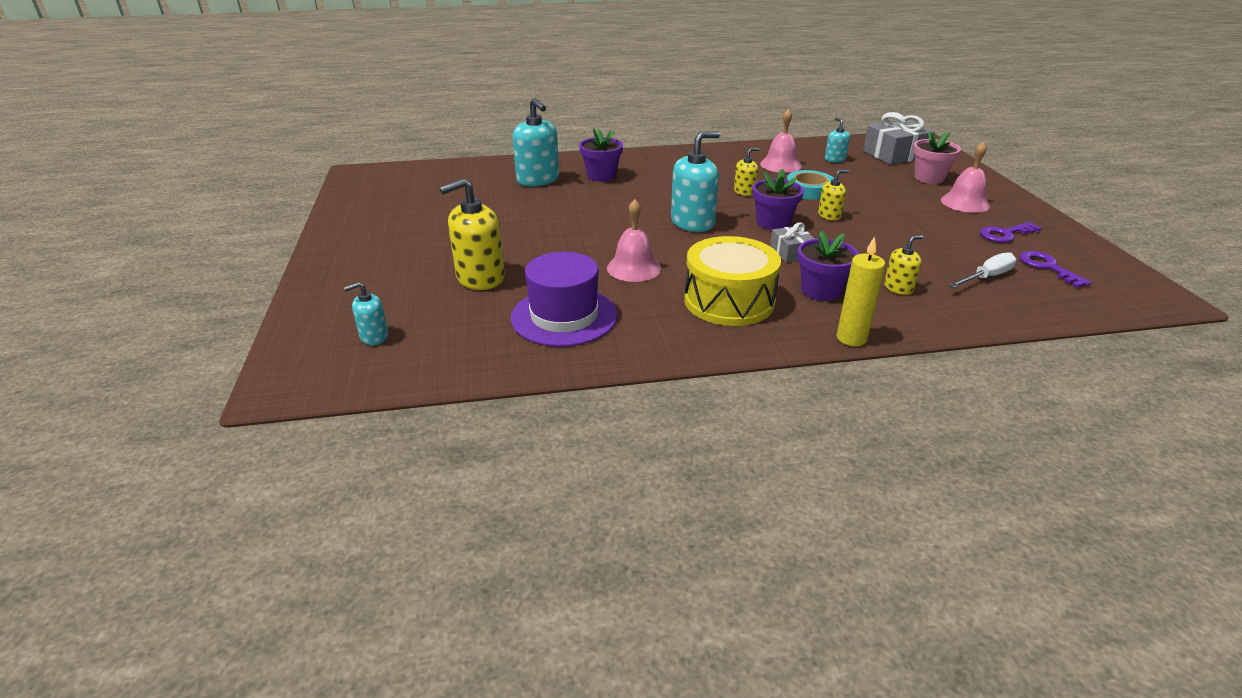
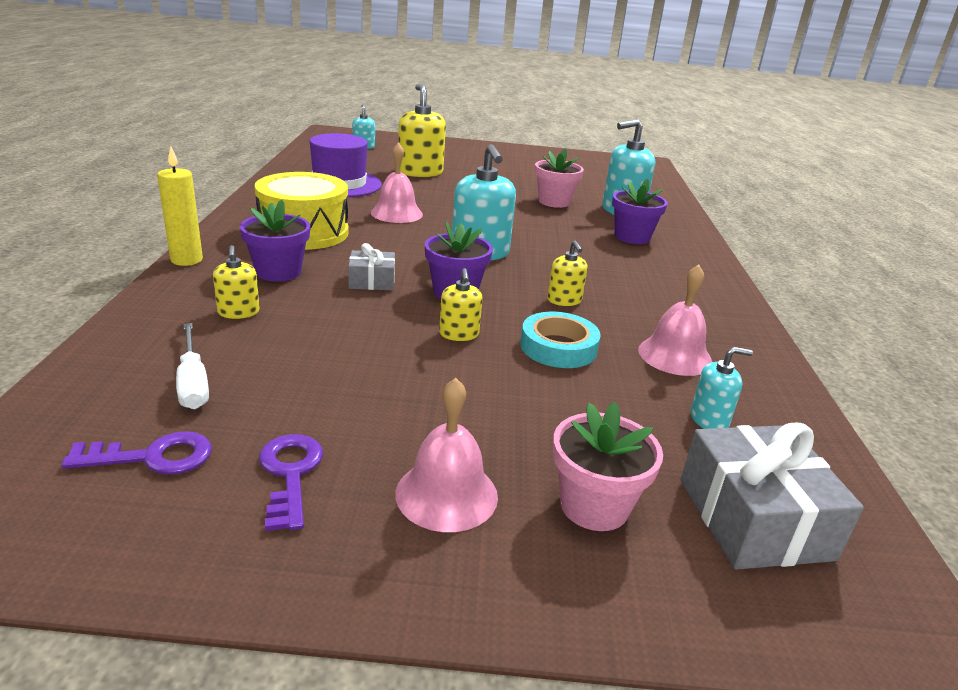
camera: 100 degrees right, 5 degrees down
(535, 205) = (554, 202): none -> pink flower pot

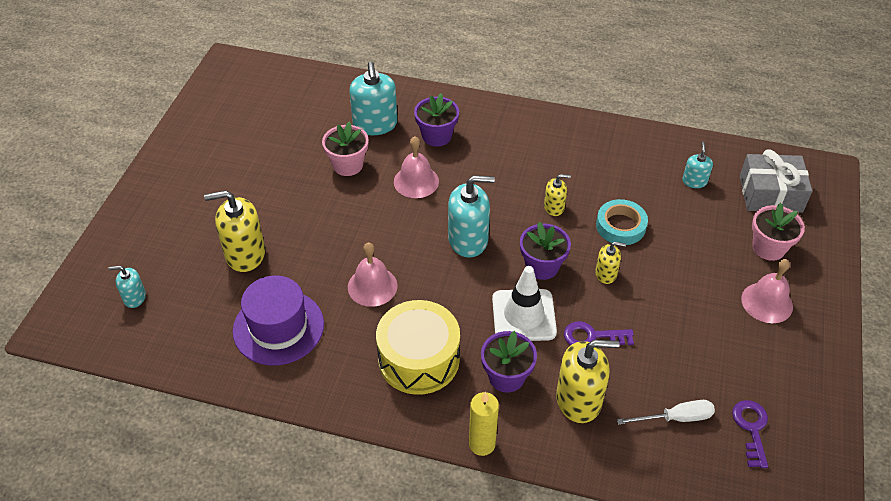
camera: 75 degrees left, 20 degrees up
(238, 312) = (578, 400): yellow soap dispenser -> yellow soap dispenser, size x1.89
(290, 474) = (759, 366): purple key -> purple key (592, 336)
(372, 281) = (523, 315): grey gift -> white traffic cone
(675, 355) = (628, 173): pink bell -> pink bell (416, 181)

